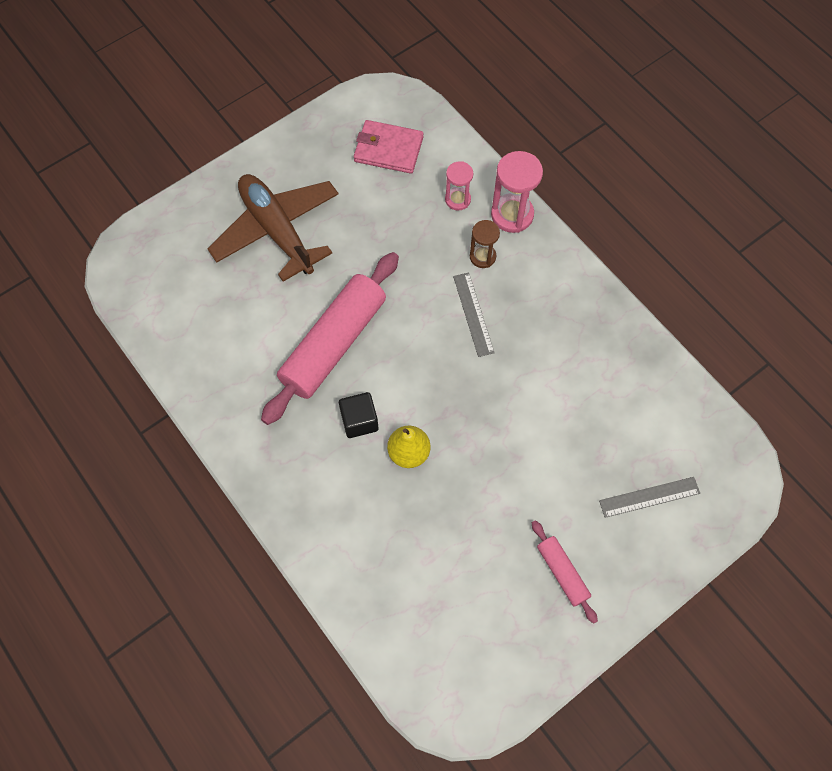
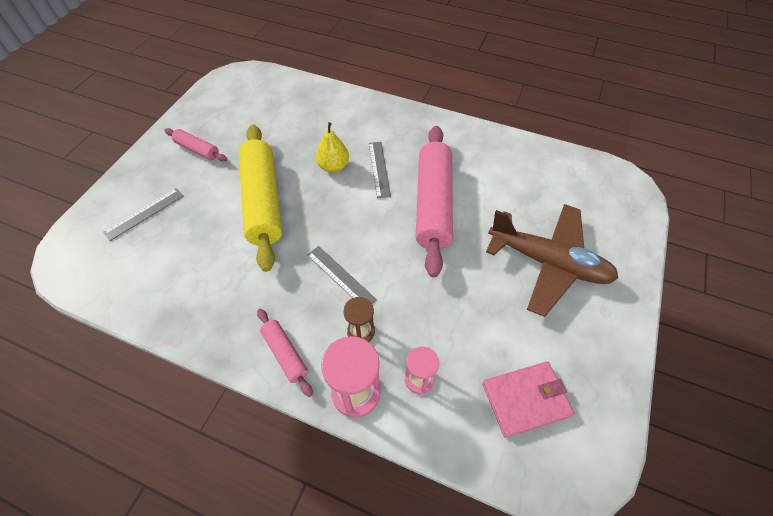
camera: 150 degrees right, 10 degrees down
(359, 421) = (379, 169): black cube -> grey ruler
(511, 444) = (263, 201): none -> yellow rolling pin
(555, 270) = (285, 354): none -> pink rolling pin

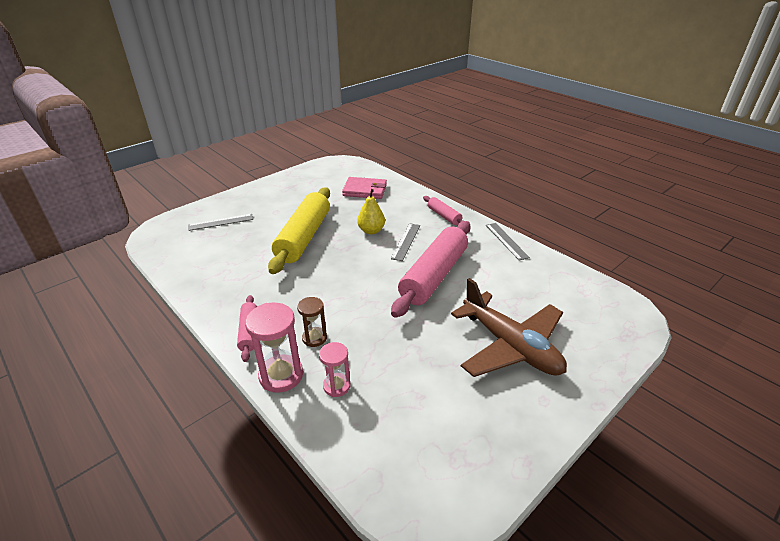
camera: 25 degrees right, 20 degrees down
(197, 150) = (282, 196): pink rolling pin -> pink rolling pin (444, 216)
(341, 276) = (325, 299): grey ruler -> grey ruler (506, 241)
(525, 399) = (418, 436): pink wallet -> pink wallet (365, 190)

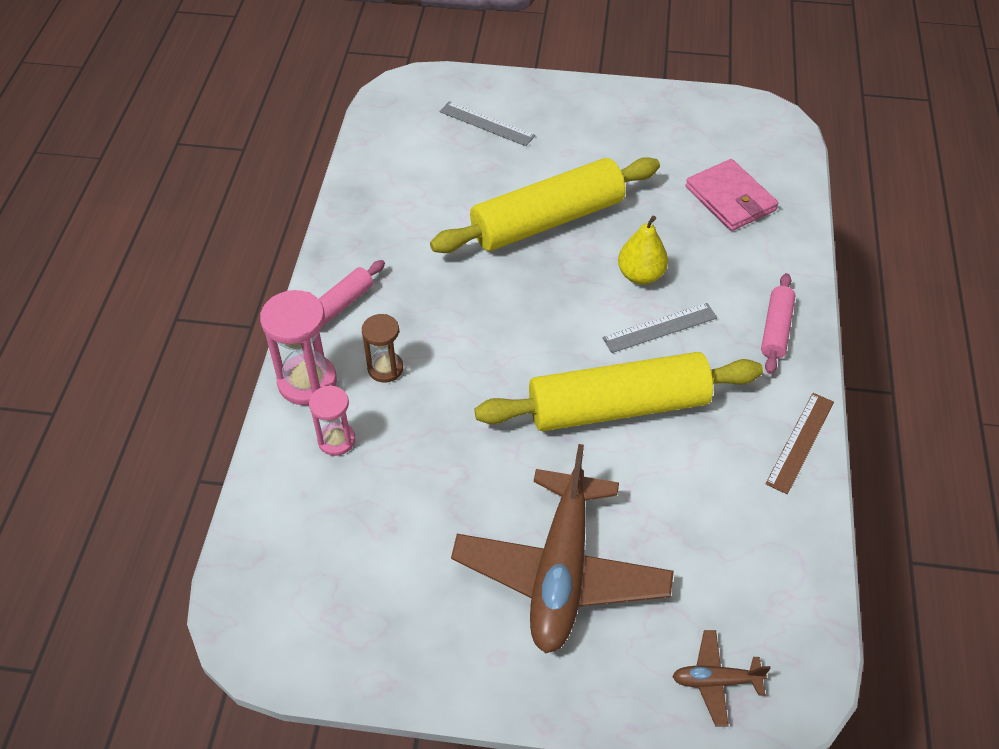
camera: 50 degrees right, 15 degrees up
(434, 276) = (617, 406): pink rolling pin -> yellow rolling pin
(506, 241) = (800, 442): grey ruler -> brown ruler
(612, 331) = (715, 681): none -> brown plane

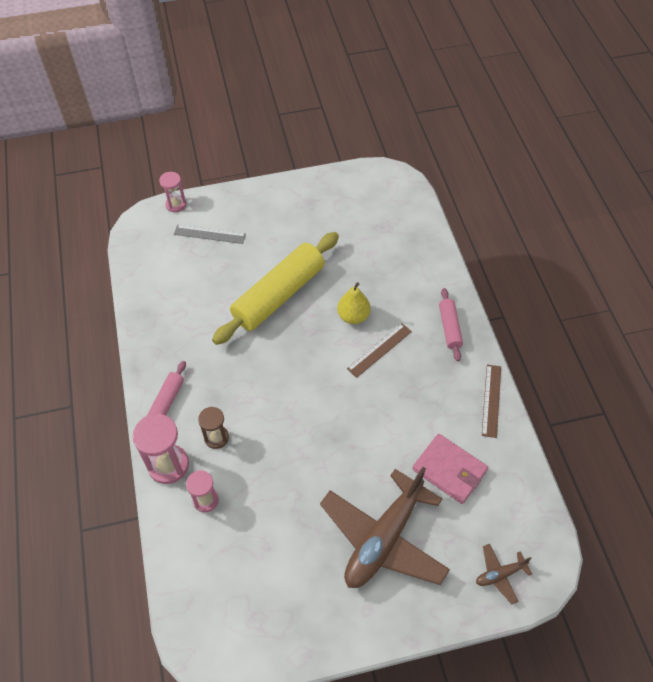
camera: 20 degrees left, 5 degrees up
(458, 78) = (176, 205): none -> pink hourglass
(561, 572) = (383, 539): brown plane -> brown plane turned 45 degrees clockwise
(617, 406) = (374, 414): yellow rolling pin -> none
(660, 328) = (379, 350): grey ruler -> brown ruler
(730, 199) = (388, 243): pink wallet -> pink wallet (449, 470)

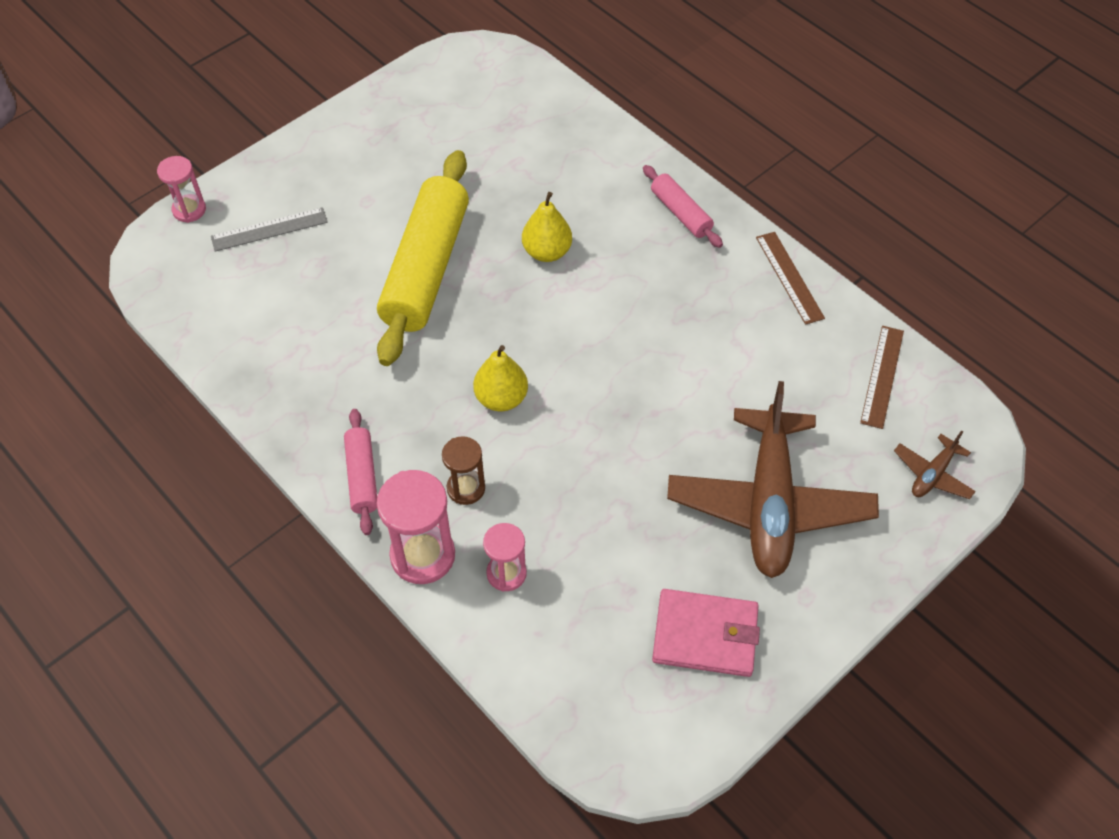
camera: 30 degrees left, 0 degrees up
(270, 393) = (501, 398): none -> yellow pear
(379, 350) = (609, 279): brown ruler -> brown ruler (882, 376)
(449, 470) = (794, 383): pink wallet -> pink wallet (705, 635)

